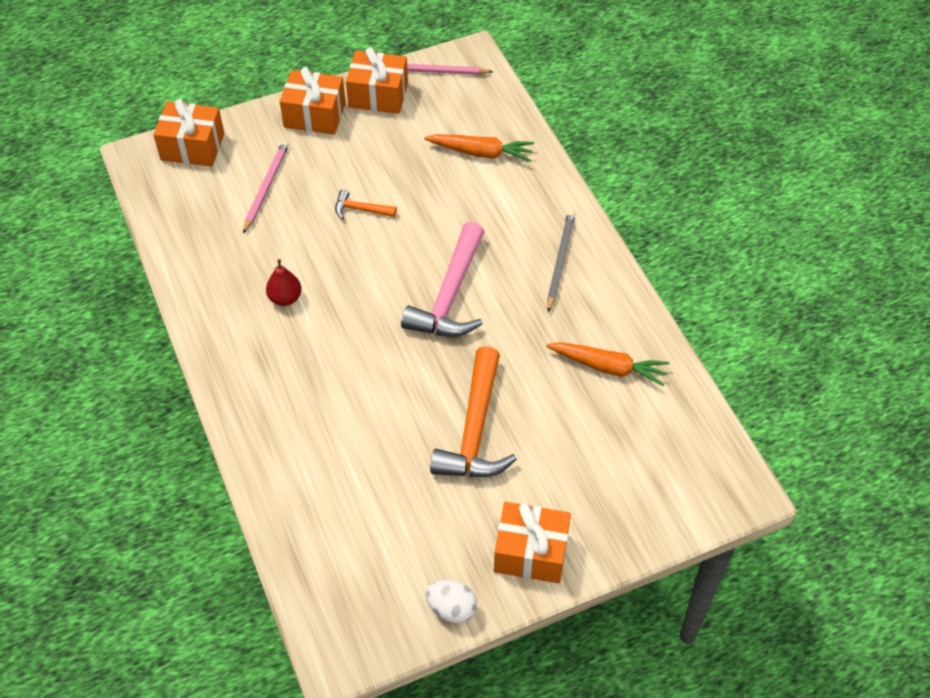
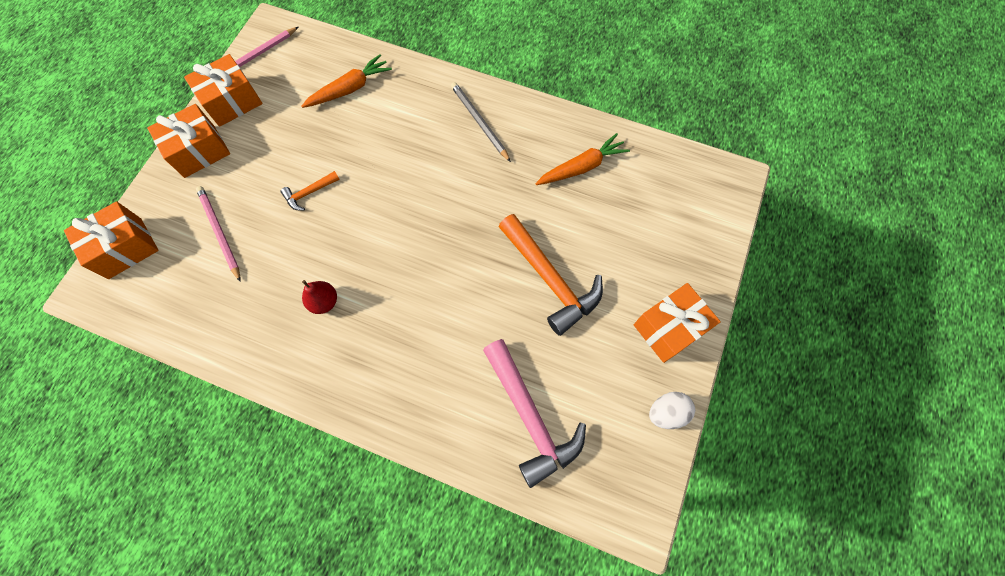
camera: 45 degrees left, 15 degrees up
(450, 296) = (436, 203): pink hammer -> pink hammer (530, 417)

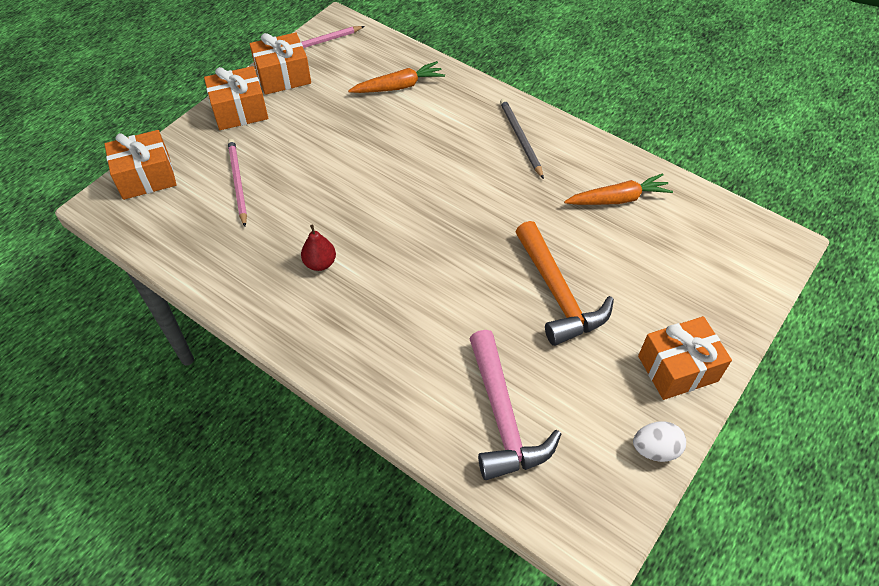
camera: 15 degrees right, 15 degrees down
(309, 193) = (333, 166): orange hammer -> none

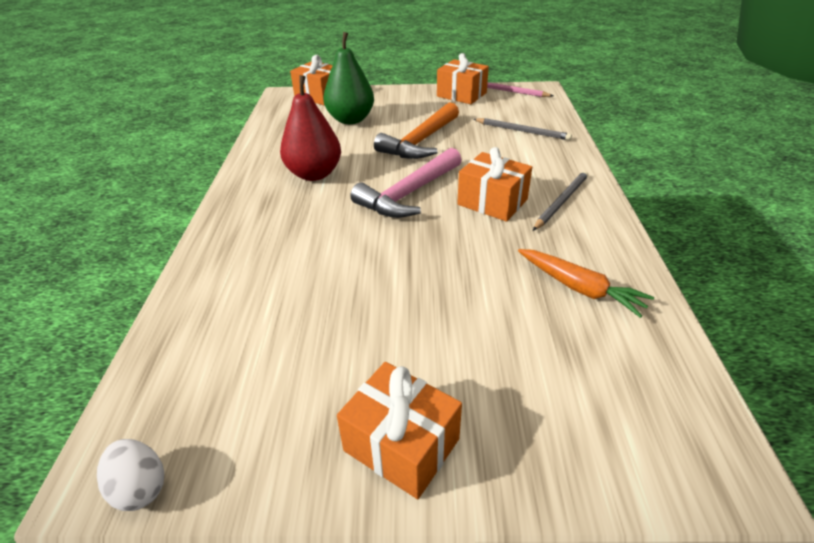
camera: 55 degrees right, 15 degrees down
(238, 182) = (351, 120): pink pencil -> green pear
(240, 111) = (411, 96): orange gift -> orange gift (492, 202)
(320, 263) = (314, 174): red pear -> red pear, size x1.95
(398, 86) = (522, 131): orange carrot -> grey pencil
(503, 417) = (231, 330): pink hammer -> pink hammer (408, 194)
(558, 294) = (410, 301): orange hammer -> orange hammer (420, 142)
(655, 449) = (265, 476): white egg -> white egg (140, 487)

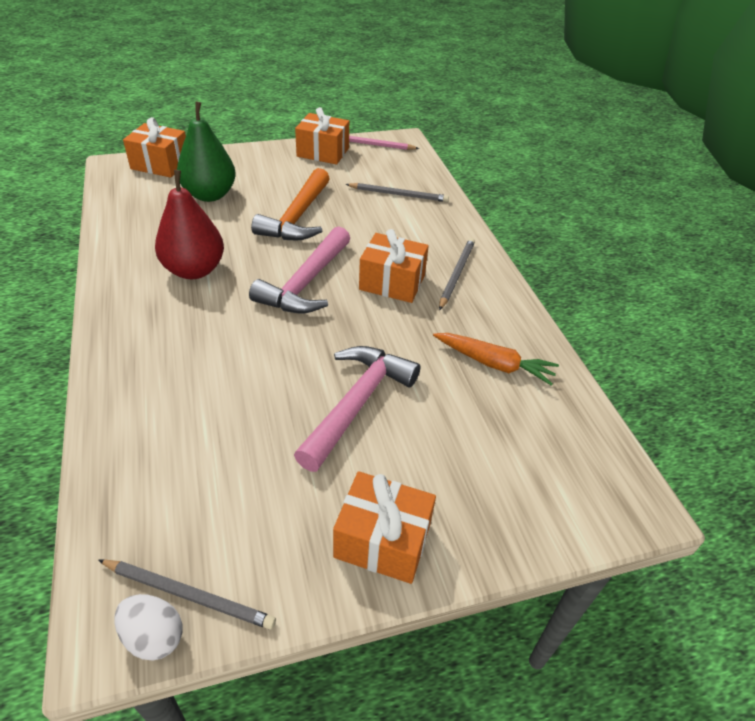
camera: 20 degrees left, 5 degrees up
(189, 454) = (189, 595): none -> grey pencil
(421, 304) = (357, 403): none -> pink hammer

